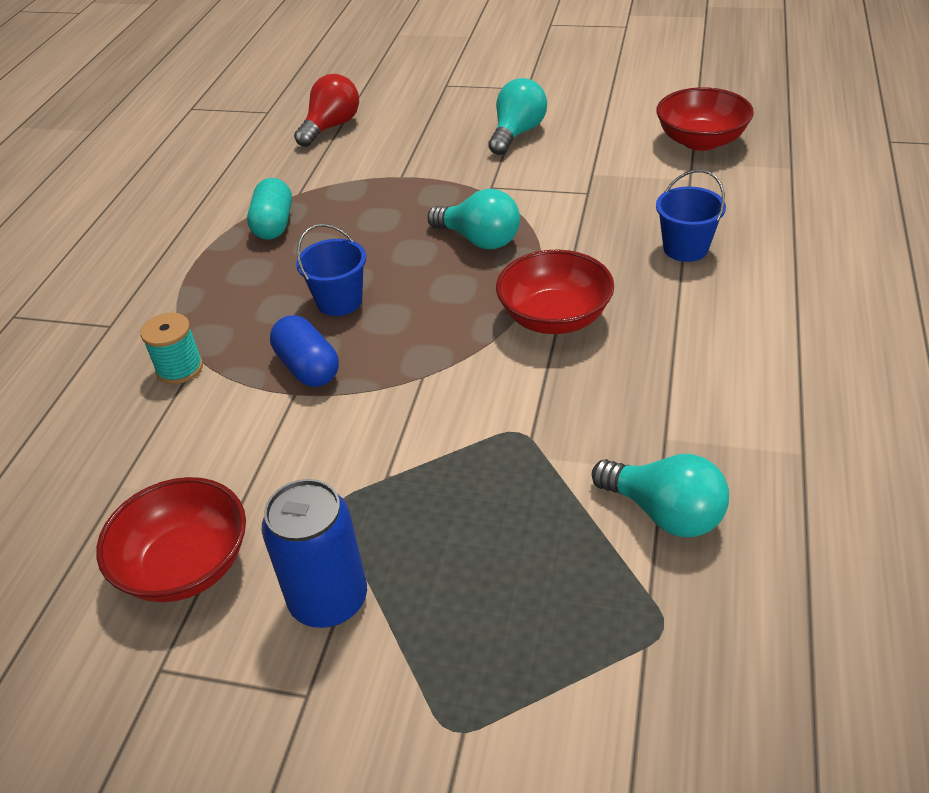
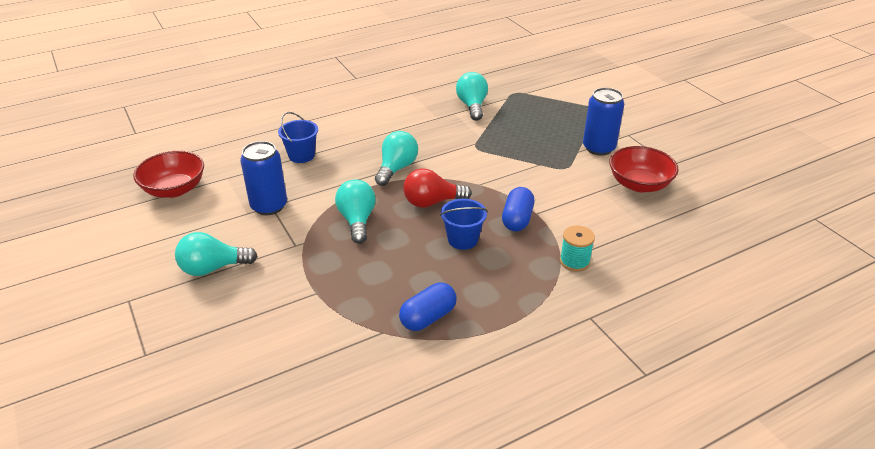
camera: 135 degrees left, 5 degrees down
(274, 224) = (428, 317): turquoise capsule -> blue capsule
(331, 127) = (271, 383): red light bulb -> red light bulb (432, 202)
(554, 317) = (396, 168): red bowl -> turquoise light bulb
(588, 190) = (269, 206): none -> blue can

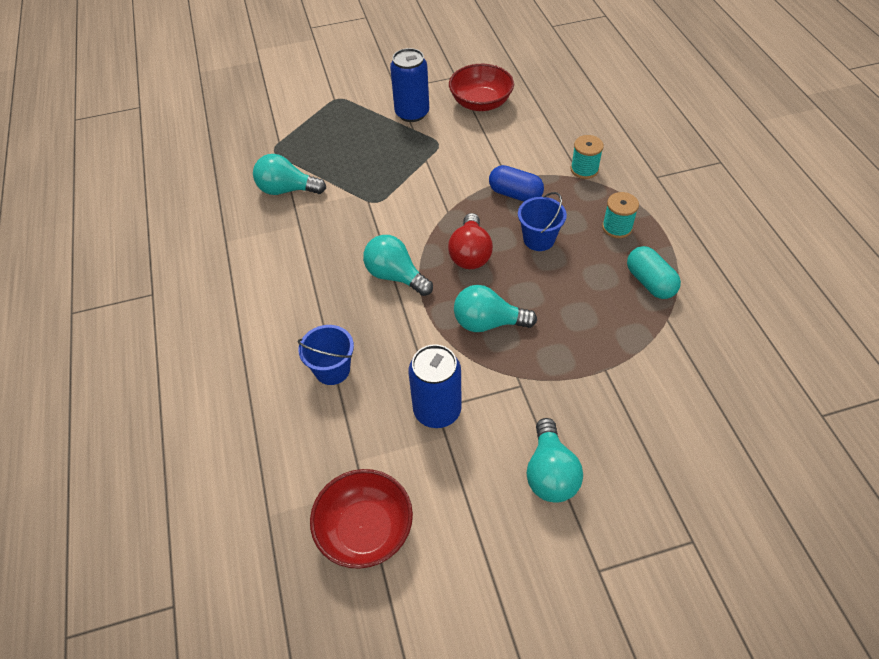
camera: 75 degrees left, 15 degrees up
(428, 317) = (650, 282): blue capsule -> turquoise capsule
(497, 290) = (617, 227): none -> turquoise spool

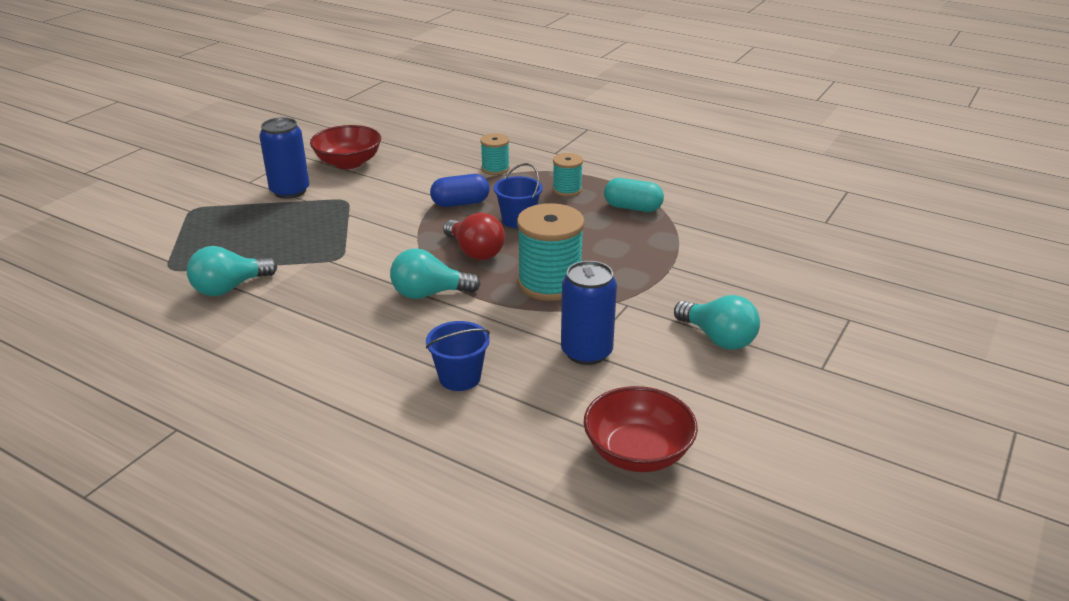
camera: 45 degrees left, 20 degrees down
(488, 323) = (550, 283): turquoise light bulb -> turquoise spool

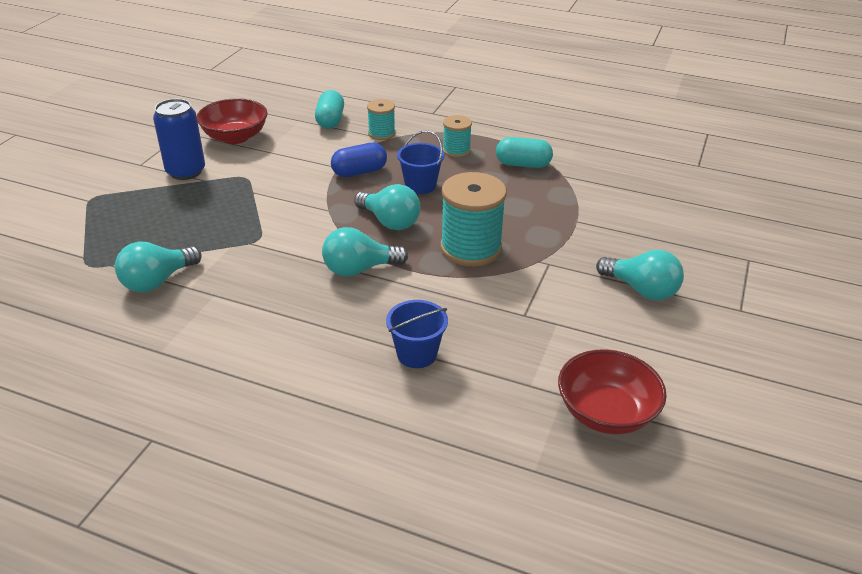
camera: 10 degrees left, 5 degrees up
(447, 153) = (330, 121): none -> turquoise capsule
(475, 252) = (389, 222): red light bulb -> turquoise light bulb
(586, 352) = (527, 315): blue can -> none

